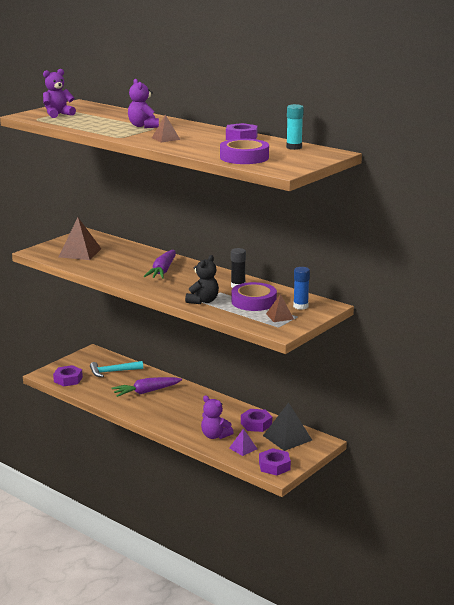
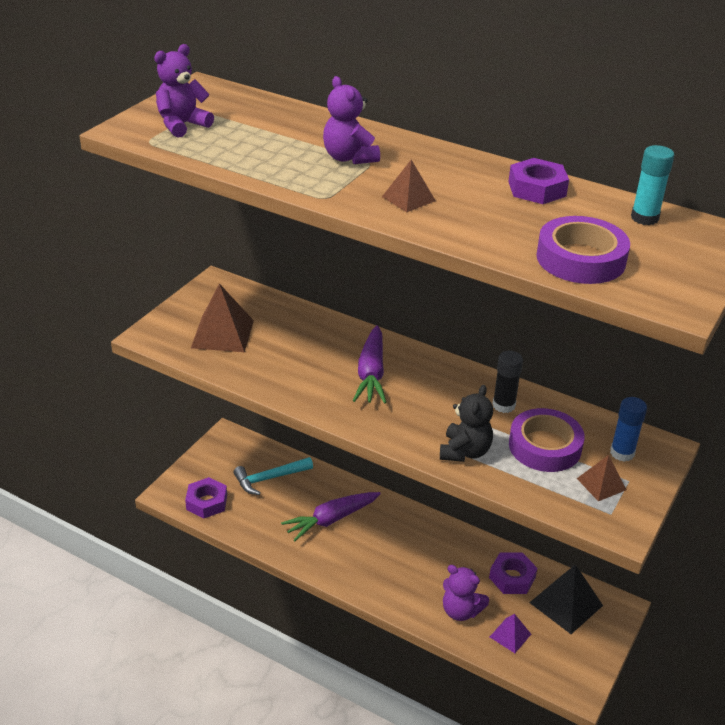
camera: 10 degrees left, 15 degrees up
(274, 466) = (568, 671): purple nut -> none

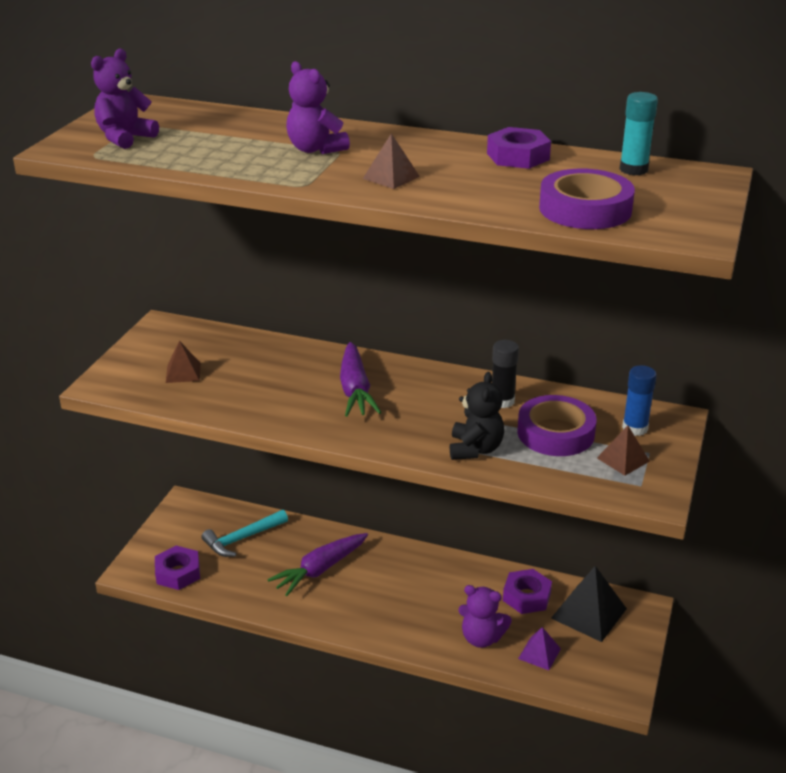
camera: 10 degrees left, 5 degrees down
(222, 334) = (183, 373): brown pyramid -> brown pyramid, size x0.56

